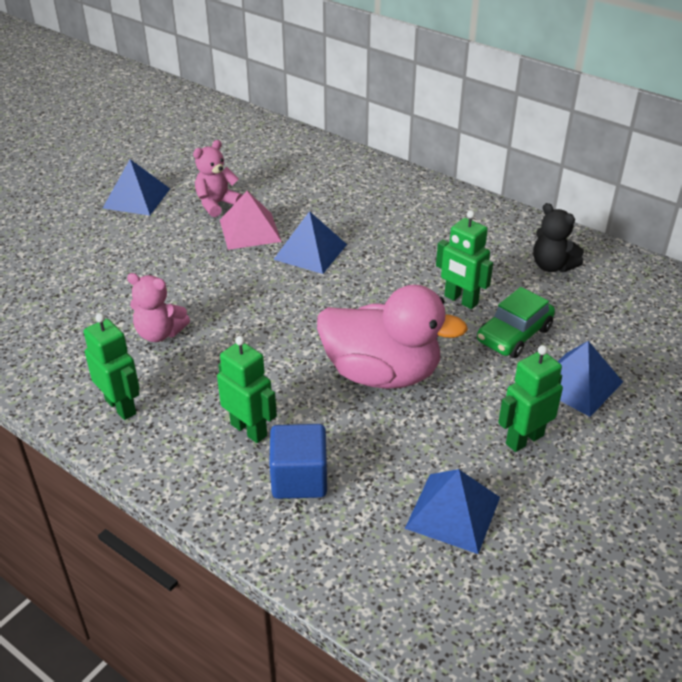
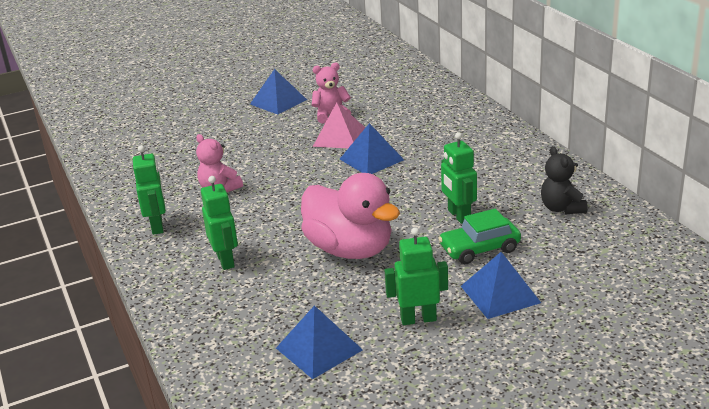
camera: 30 degrees right, 10 degrees down
(299, 479) = (232, 298): blue cube -> none

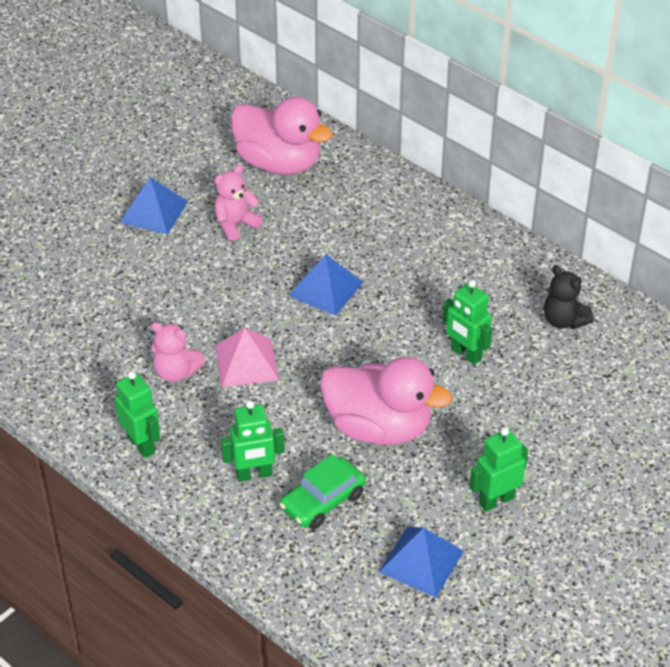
camera: 25 degrees left, 15 degrees up
(226, 260) = (254, 474): green robot -> green robot turned 120 degrees clockwise
(339, 137) = (267, 259): pink pyramid -> pink pyramid (246, 362)
(389, 88) = (279, 163): none -> pink duck
(479, 249) = (509, 395): green car -> green car (323, 501)
(500, 294) = (557, 449): blue pyramid -> none

